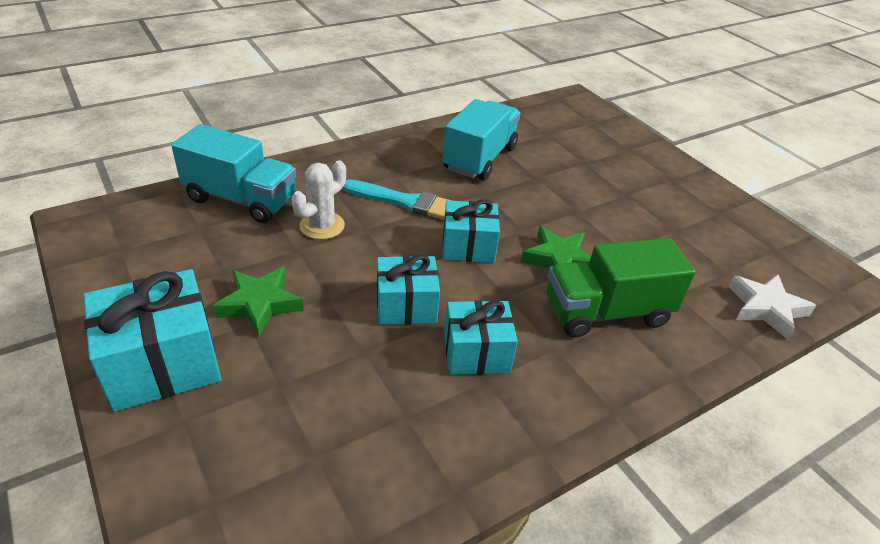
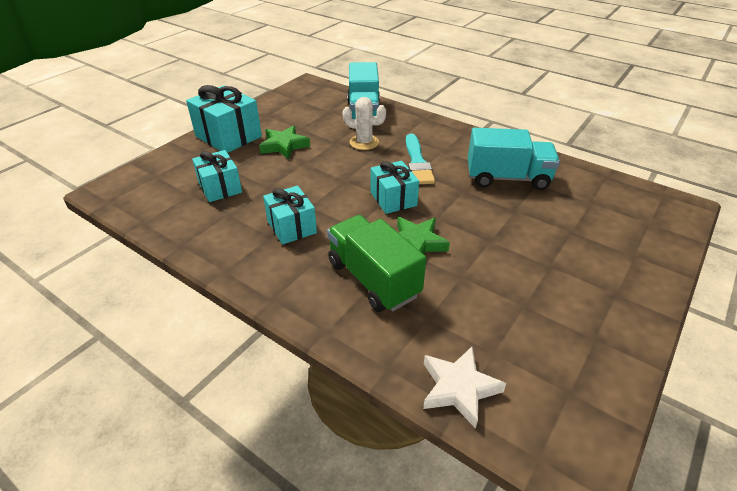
camera: 70 degrees right, 0 degrees up
(406, 306) = (315, 190): turquoise gift -> turquoise gift (220, 187)

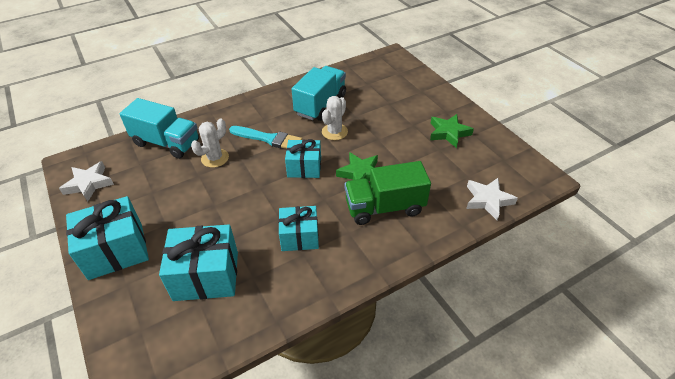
camera: 65 degrees left, 5 degrees up
(220, 187) = (206, 275): turquoise gift -> turquoise gift, size x1.54
(284, 146) = (173, 211): green star -> green star (448, 133)
(291, 99) = (89, 184): none -> white star
(470, 202) = (334, 132): none -> white cactus

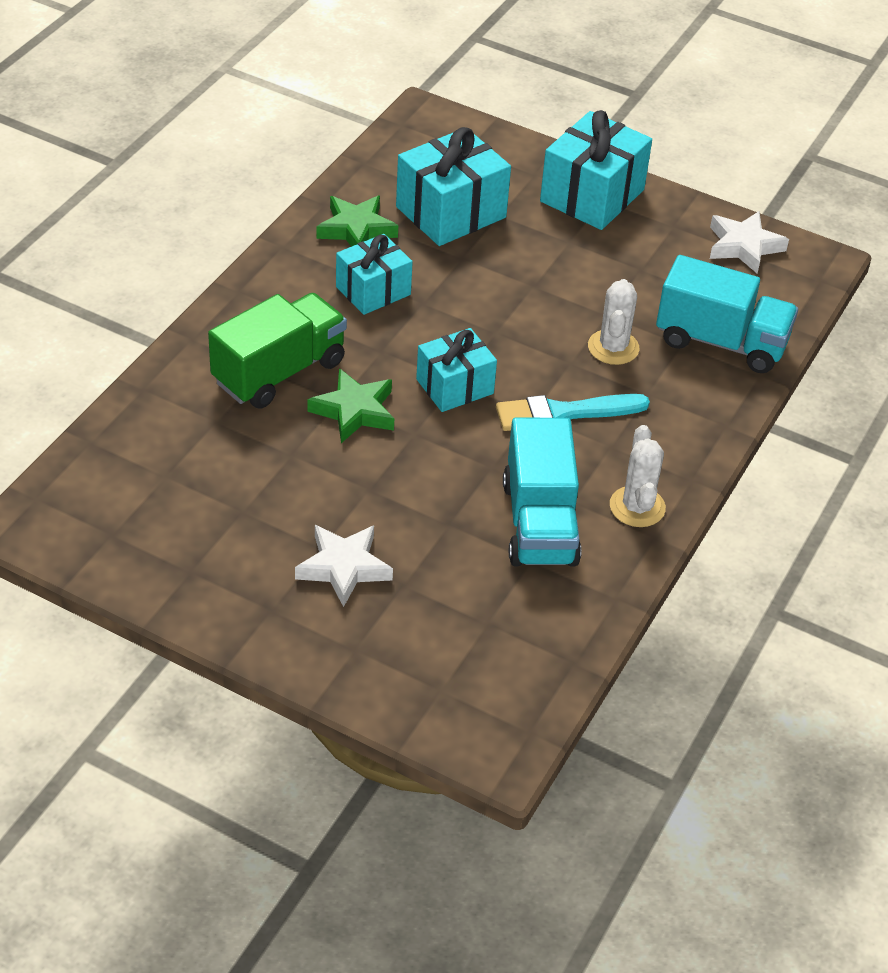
camera: 145 degrees right, 0 degrees up
(167, 143) = (721, 342): turquoise truck -> turquoise truck turned 150 degrees counterclockwise
(334, 132) = (460, 472): white cactus -> white cactus (637, 507)
(448, 133) = (241, 555): green star -> green star (356, 229)
(488, 200) = (117, 444): white star -> white star (343, 567)

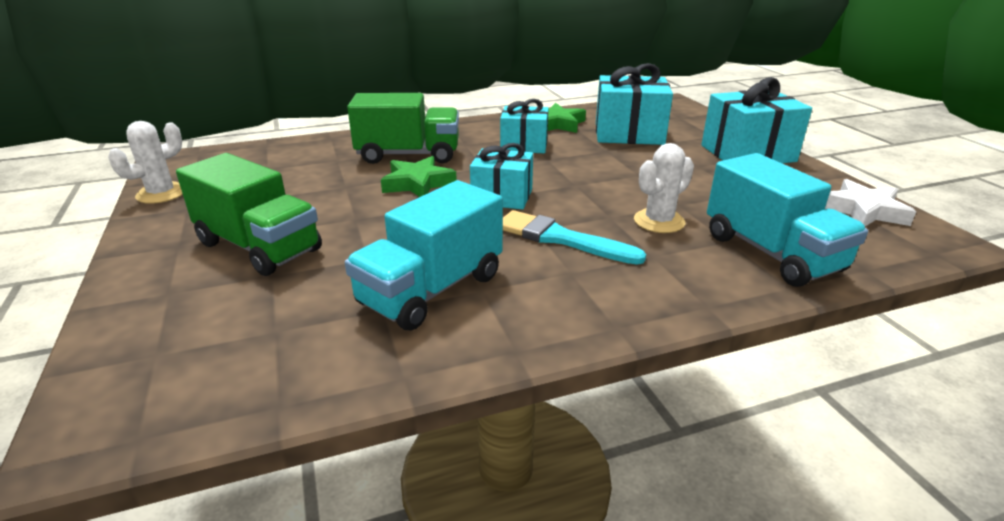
camera: 45 degrees right, 15 degrees down
(343, 567) = (259, 247): white star -> green truck
(637, 507) = (532, 320): white cactus -> white cactus (161, 194)

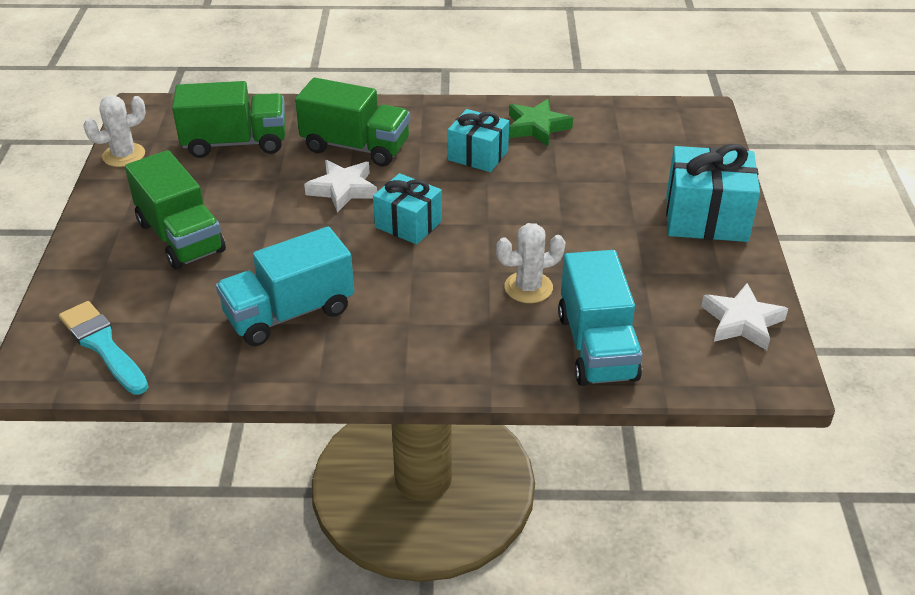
camera: 20 degrees right, 10 degrees up
(285, 168) = (235, 143): none -> green truck
(418, 183) = (343, 189): green star -> white star
(561, 238) = (425, 286): turquoise brush -> turquoise brush (103, 346)
(628, 133) = (603, 159): turquoise gift -> none

